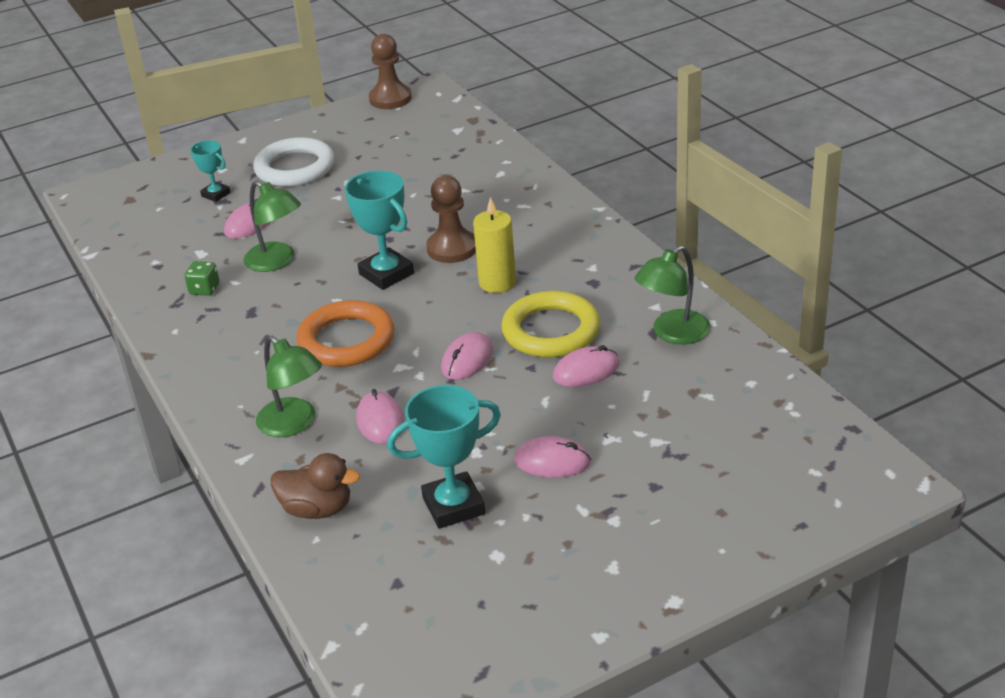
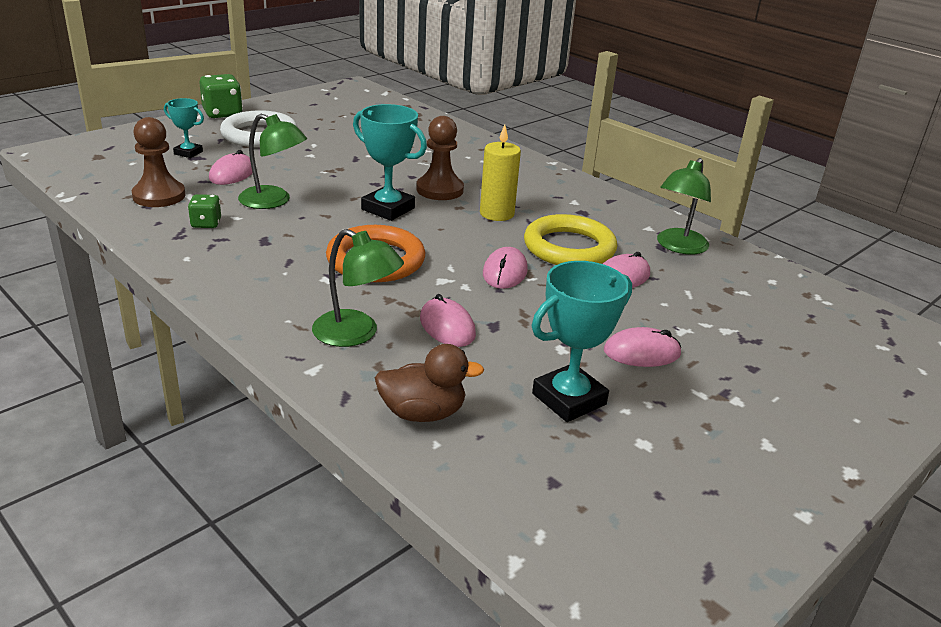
camera: 20 degrees left, 5 degrees down
(267, 136) = (222, 113): none -> green dice
(390, 99) = (326, 92): brown pawn -> brown pawn (159, 196)

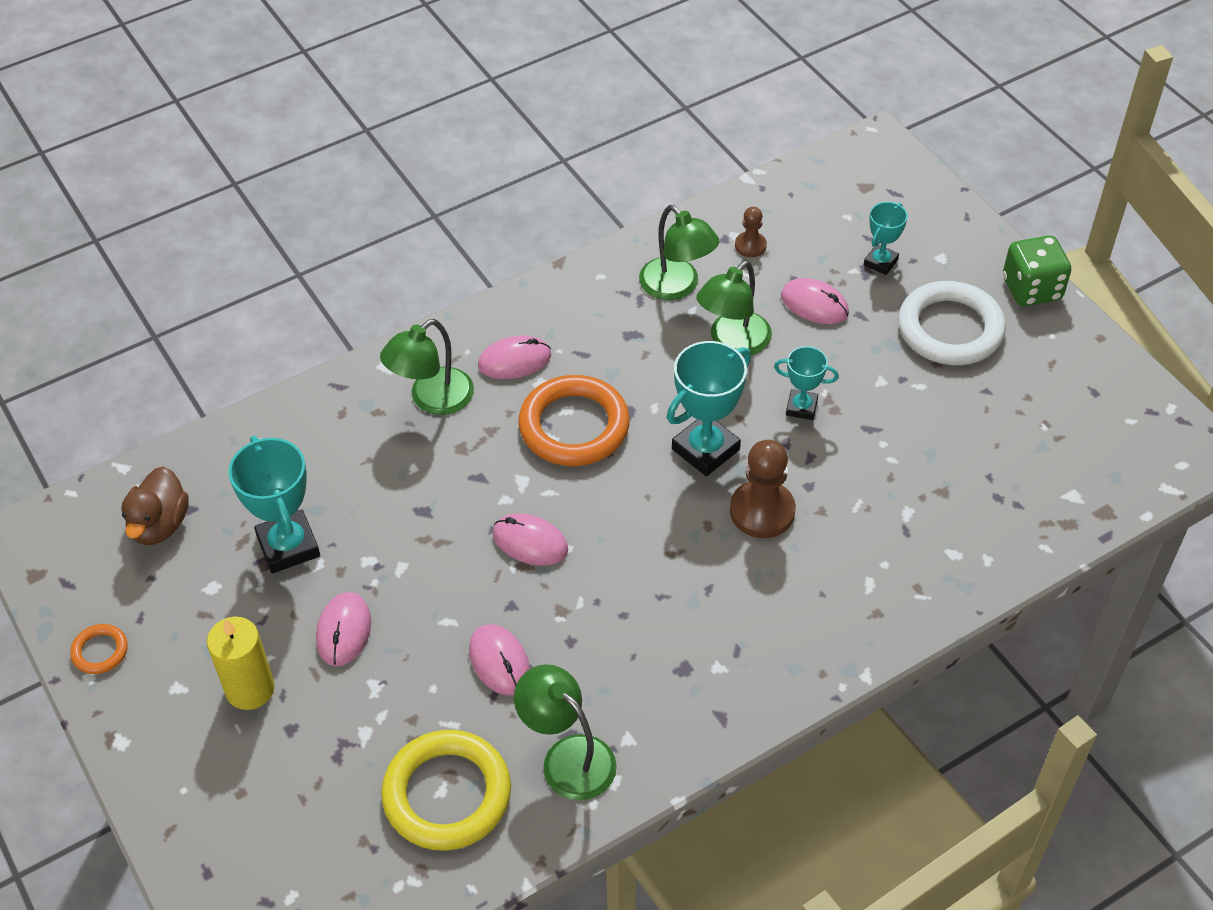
camera: 105 degrees right, 20 degrees up
(159, 196) = (750, 245): brown pawn -> brown pawn, size x0.55
(206, 223) = (677, 287): green dice -> green lamp
(339, 178) = (801, 407): none -> turquoise trophy
(422, 413) = (301, 435): brown duck -> brown duck (160, 525)
(447, 326) = (429, 471): pink mouse -> pink mouse (514, 360)
(497, 213) = (684, 563): yellow candle -> yellow candle (250, 689)
(569, 248) = (581, 624): yellow ring -> yellow ring (447, 794)
(771, 514) = (100, 651): none -> orange ring

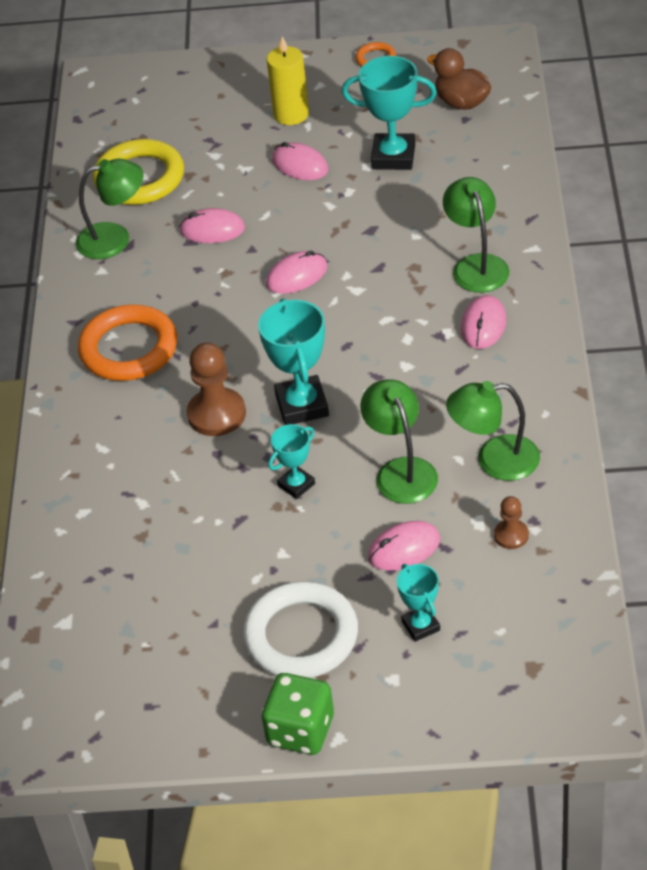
camera: 125 degrees right, 5 degrees down
(574, 426) = (386, 336): orange ring -> orange ring (129, 349)

